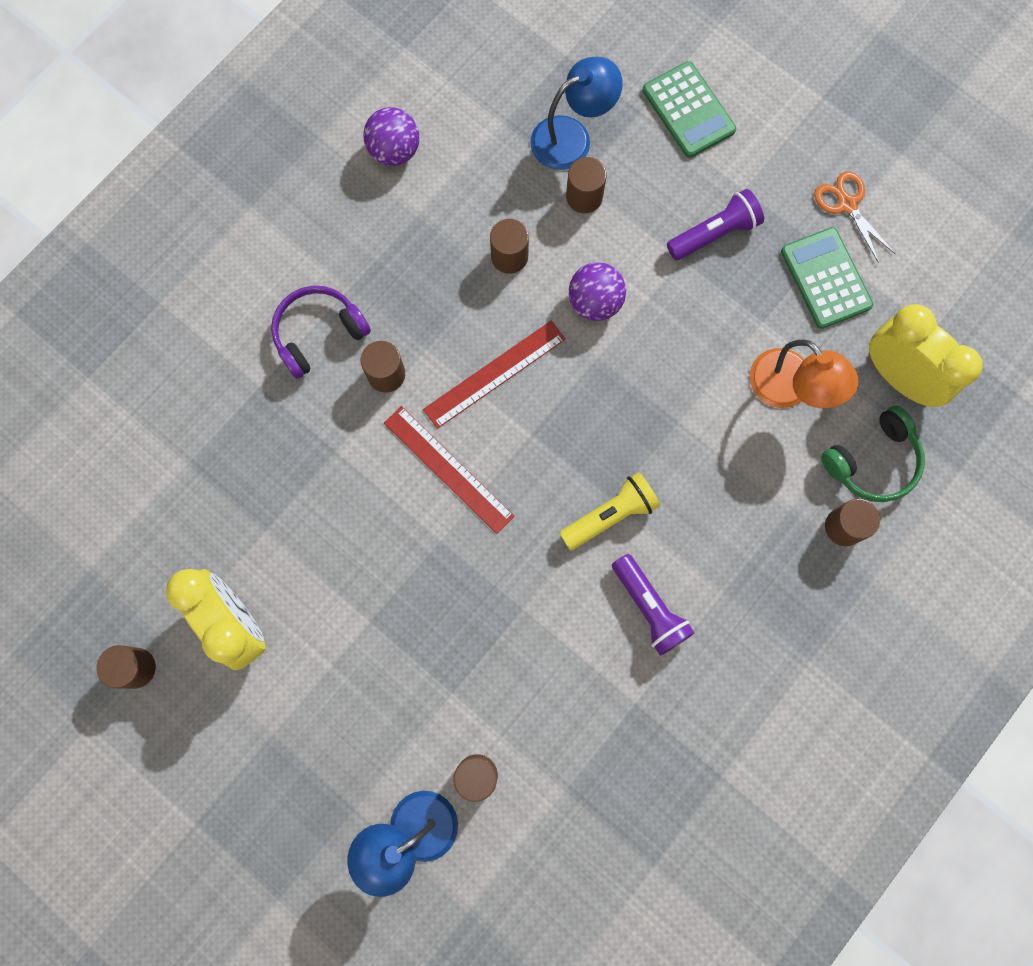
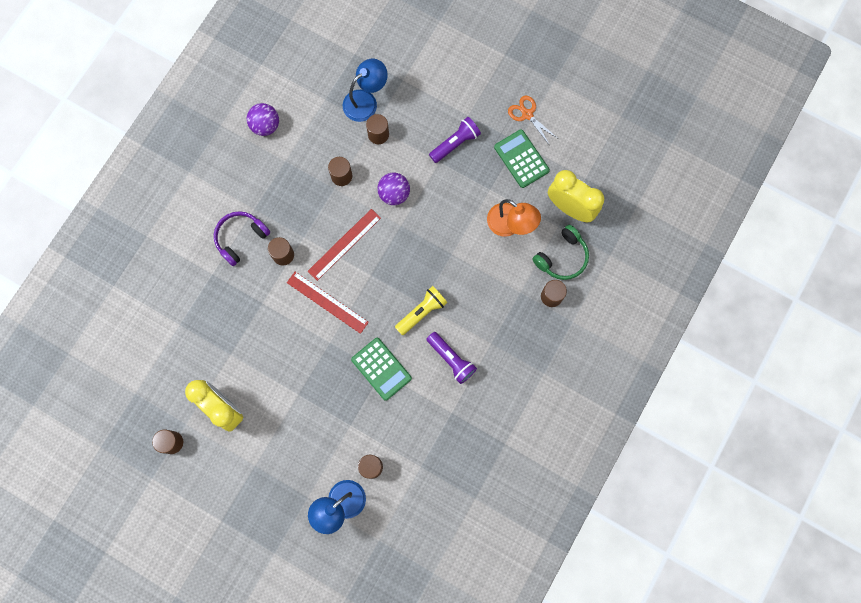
camera: 10 degrees left, 0 degrees up
(688, 110) = (430, 74): green calculator -> green calculator (381, 369)

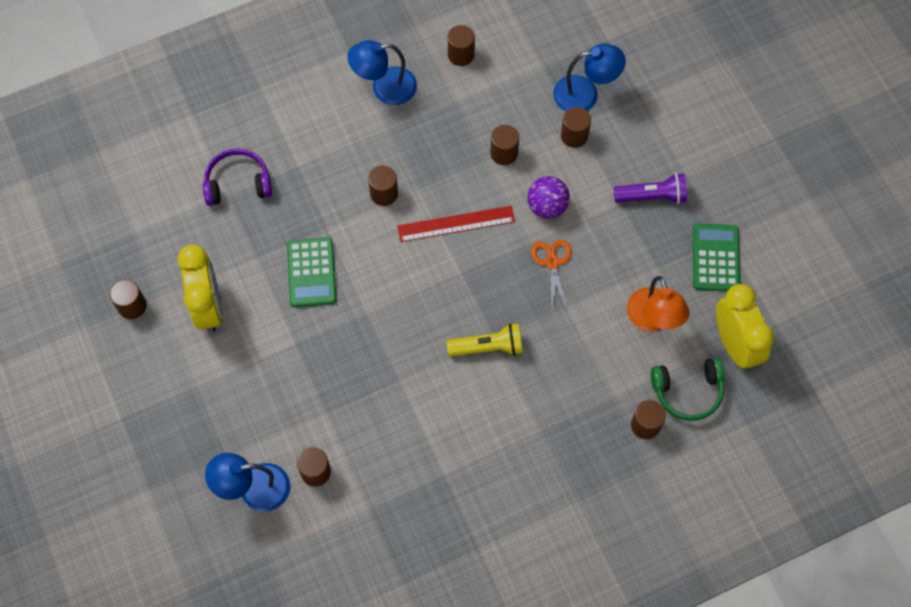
camera: 35 degrees right, 10 degrees down
(231, 181) = (384, 88): none -> blue lamp
(241, 238) = (352, 149): purple headphones -> purple headphones (238, 183)
(265, 126) = (461, 55): purple ball -> brown cylinder
(327, 302) = (394, 271): red ruler -> none
(381, 369) = (401, 377): green calculator -> green calculator (311, 272)
(451, 359) = (484, 418): purple flashlight -> none
(527, 114) = (755, 216): orange scissors -> orange scissors (552, 263)

